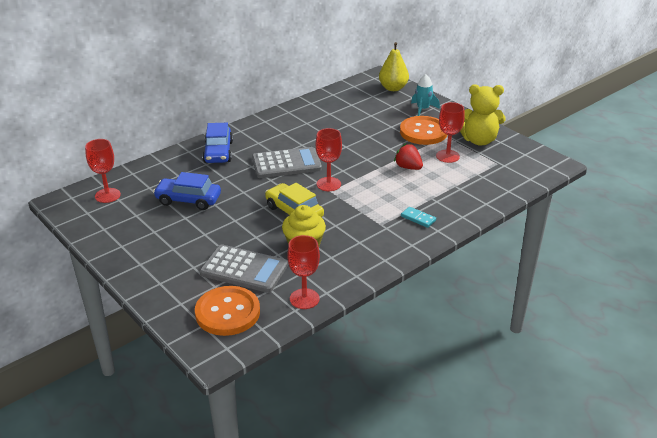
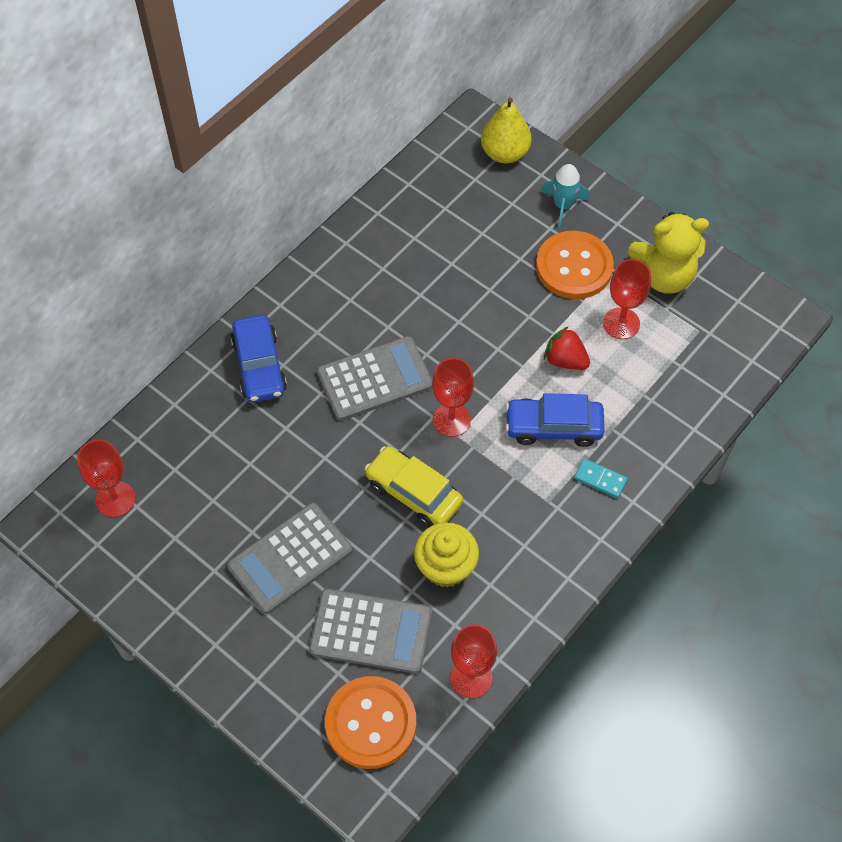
camera: 10 degrees left, 25 degrees up
(188, 200) = (245, 490): blue car -> blue car (553, 427)
(204, 231) = (290, 558): none -> grey calculator

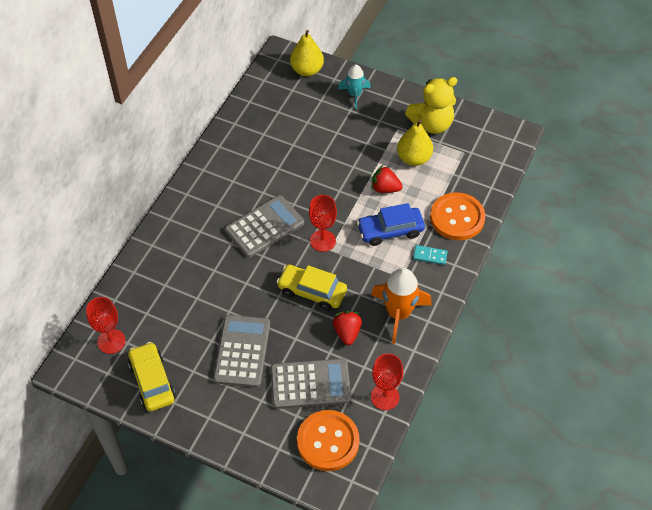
camera: 15 degrees left, 5 degrees down
(154, 572) = (152, 381): none -> yellow car
(259, 366) = (184, 235): blue car -> none
(290, 558) = (242, 351): grey calculator -> grey calculator turned 150 degrees clockwise
(445, 567) = (347, 332): yellow cupcake -> red strawberry
(528, 556) = (398, 313): none -> orange rocket
(574, 267) = (373, 130): orange button -> orange button (457, 218)
(621, 323) = (413, 158): red goblet -> yellow pear

